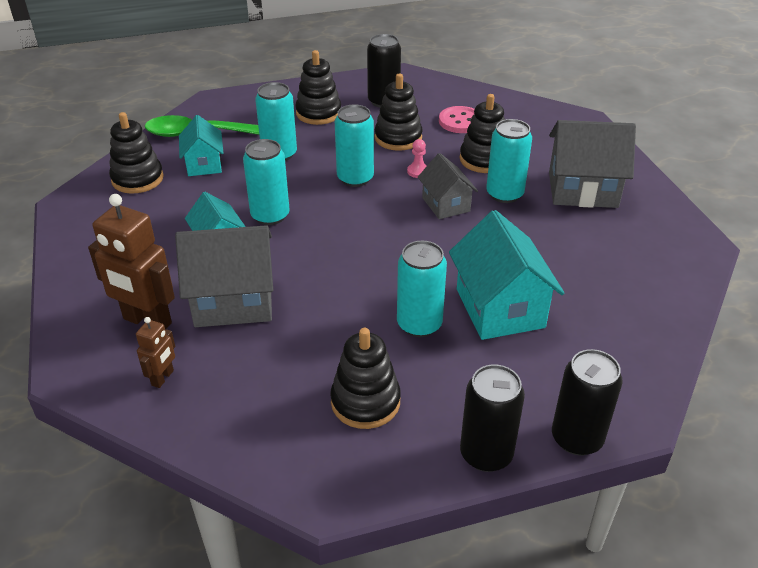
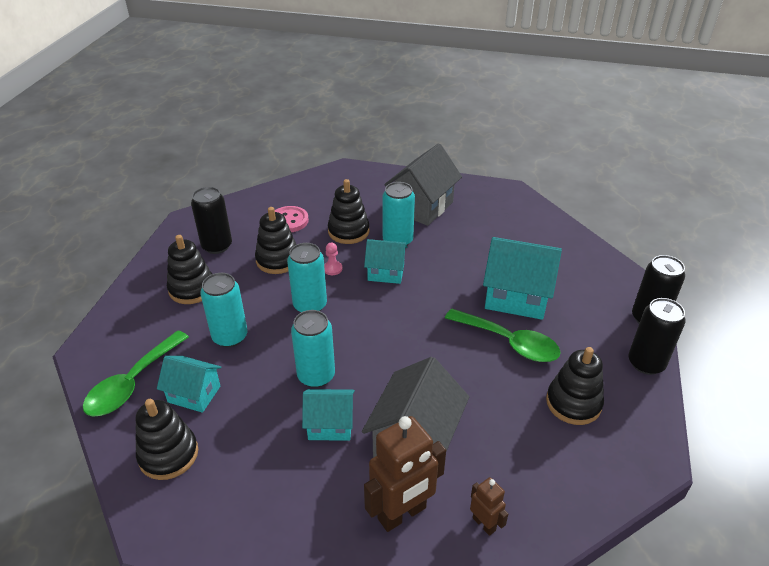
camera: 60 degrees left, 0 degrees up
(419, 324) = (509, 342): turquoise can -> green spoon
(446, 204) = (386, 272): grey house -> turquoise house

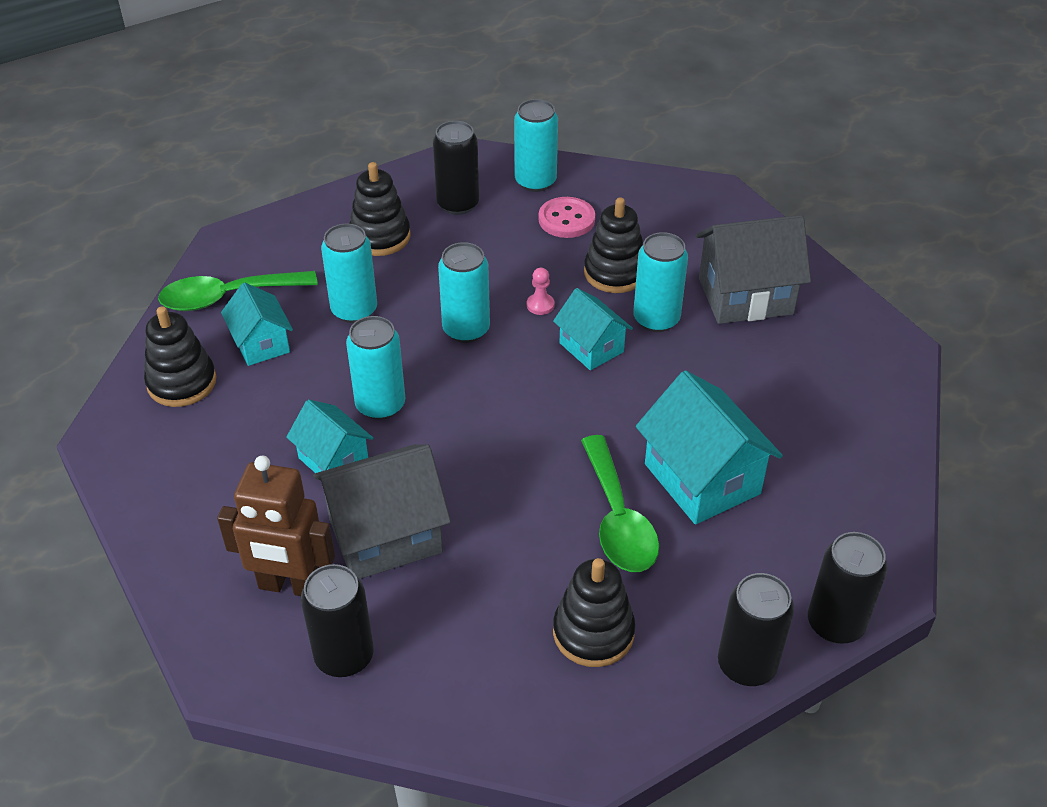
camera: 45 degrees right, 5 degrees up
(246, 212) = (535, 181): none -> turquoise can
(278, 260) = (497, 258): black stacking toy -> none
(484, 524) = (344, 656): brown robot -> black can

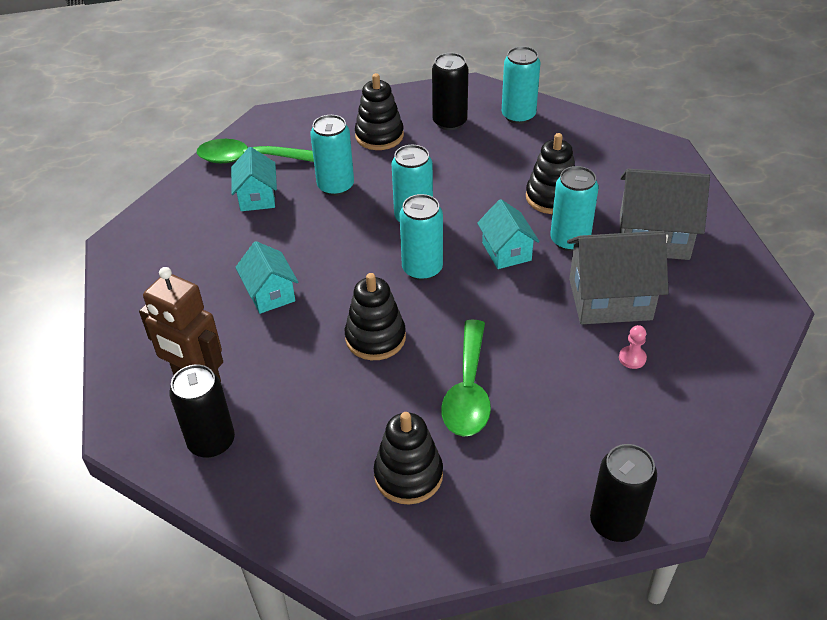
camera: 20 degrees right, 0 degrees up
(182, 382) = (189, 213): black stacking toy -> black stacking toy (375, 338)
(380, 405) = (323, 260): turquoise can -> turquoise can (422, 269)
(385, 535) = (282, 359): grey house -> grey house (610, 299)
(540, 305) = (480, 210): pink pawn -> pink pawn (632, 358)
(566, 219) = (530, 149): pink button -> none
(702, 479) = (552, 375): turquoise house -> none
(747, 665) = (523, 536): black can -> none

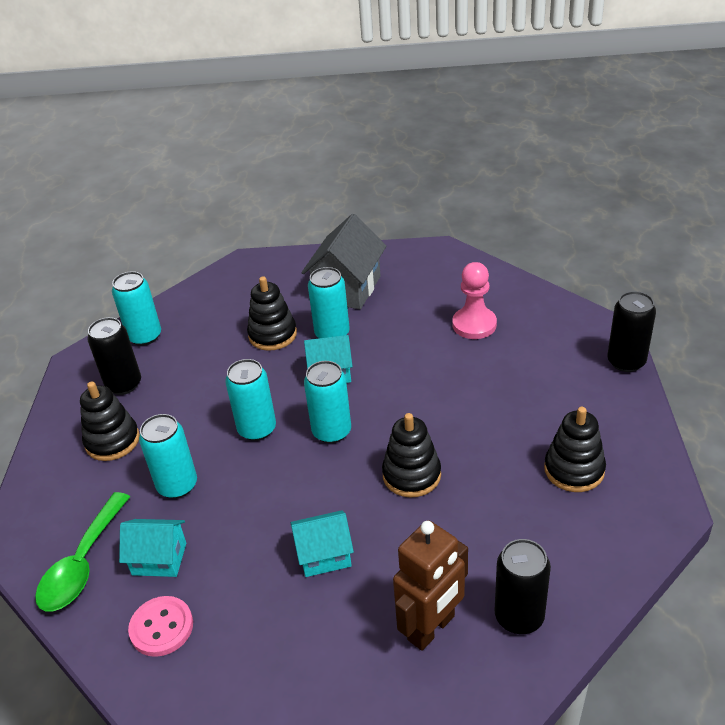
camera: 75 degrees left, 5 degrees down
(193, 216) = (161, 627): none -> pink button
(468, 391) = (489, 421): green spoon -> none
(610, 299) = (408, 324): grey house -> none
(632, 358) = (474, 324): pink pawn -> pink pawn, size x2.06

